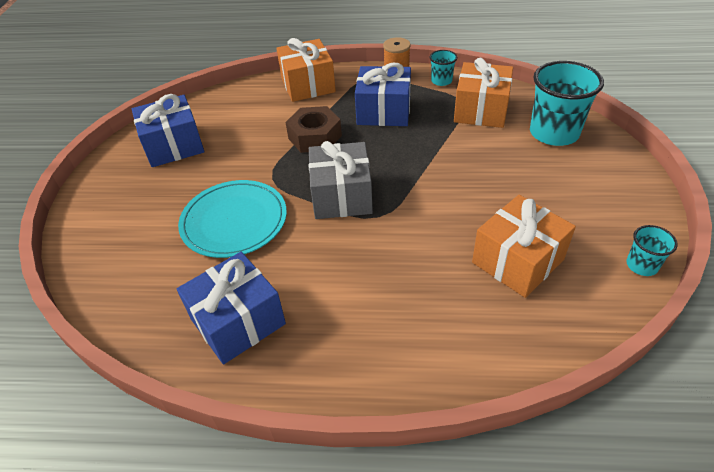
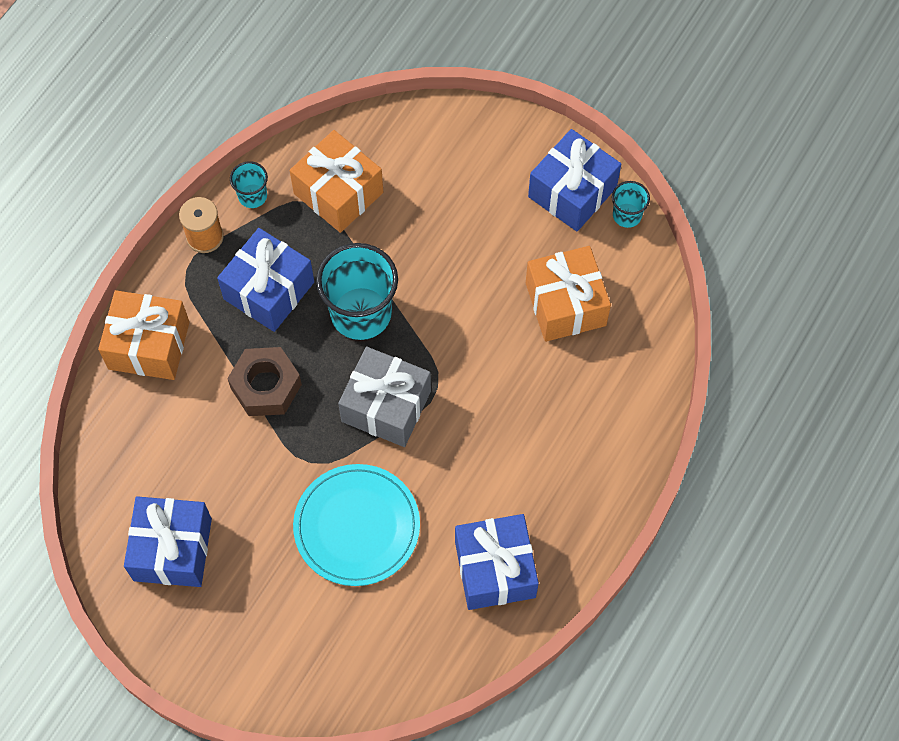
camera: 65 degrees left, 20 degrees up
(554, 133) = (424, 153): turquoise cup -> turquoise cup (361, 313)
(619, 221) = (572, 192): none -> blue gift

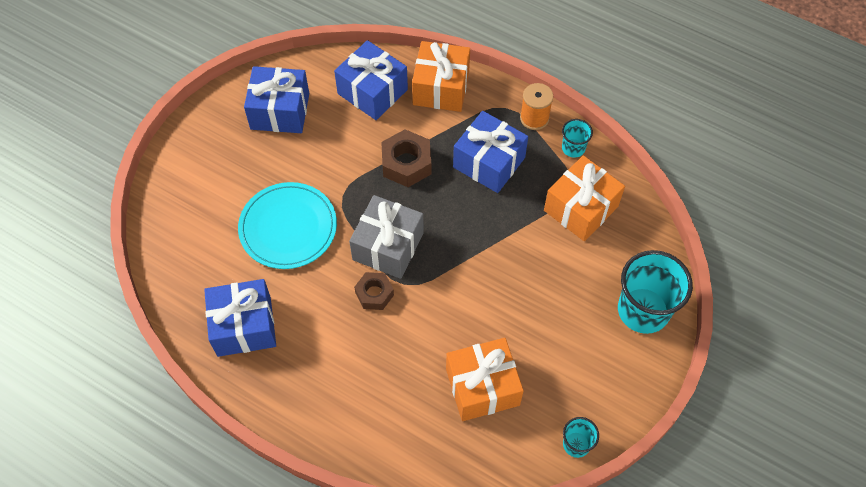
camera: 90 degrees right, 5 degrees down
(361, 313) = (470, 227): turquoise cup -> turquoise cup (643, 310)
(451, 420) = (374, 294): none -> brown nut
(572, 192) = (597, 396): blue gift -> blue gift (372, 91)

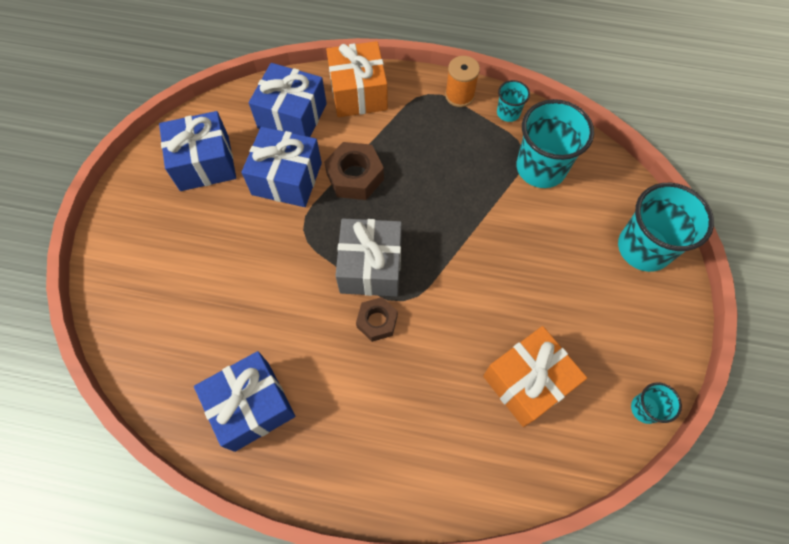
camera: 20 degrees left, 5 degrees up
(288, 227) = (259, 281): turquoise plate -> none
(489, 162) = (435, 151): blue gift -> blue gift (287, 179)
(580, 208) = (541, 168): orange gift -> turquoise cup

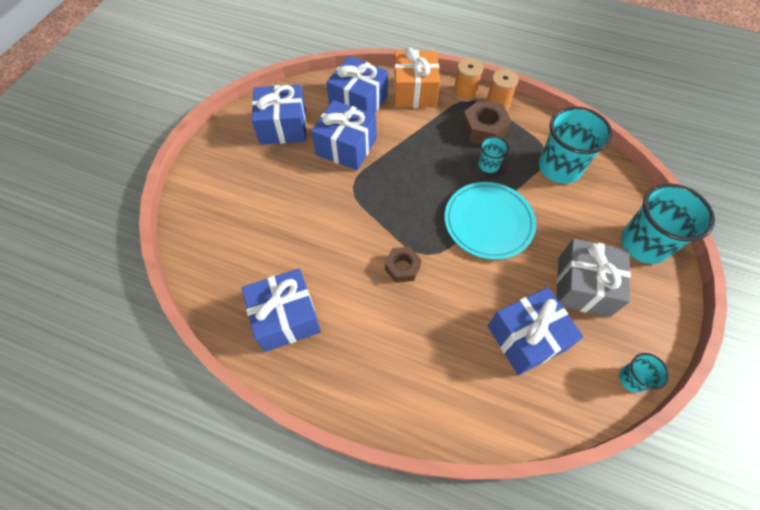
camera: 10 degrees right, 5 degrees down
(355, 176) = (402, 153): brown nut -> brown nut (484, 129)
(371, 267) = (404, 223): grey gift -> grey gift (583, 286)
(419, 86) = (464, 93): none -> orange spool
(468, 249) = (488, 222): none -> turquoise plate
(508, 113) = (536, 122): turquoise cup -> turquoise cup (488, 165)
(527, 382) = (526, 338): orange gift -> blue gift

